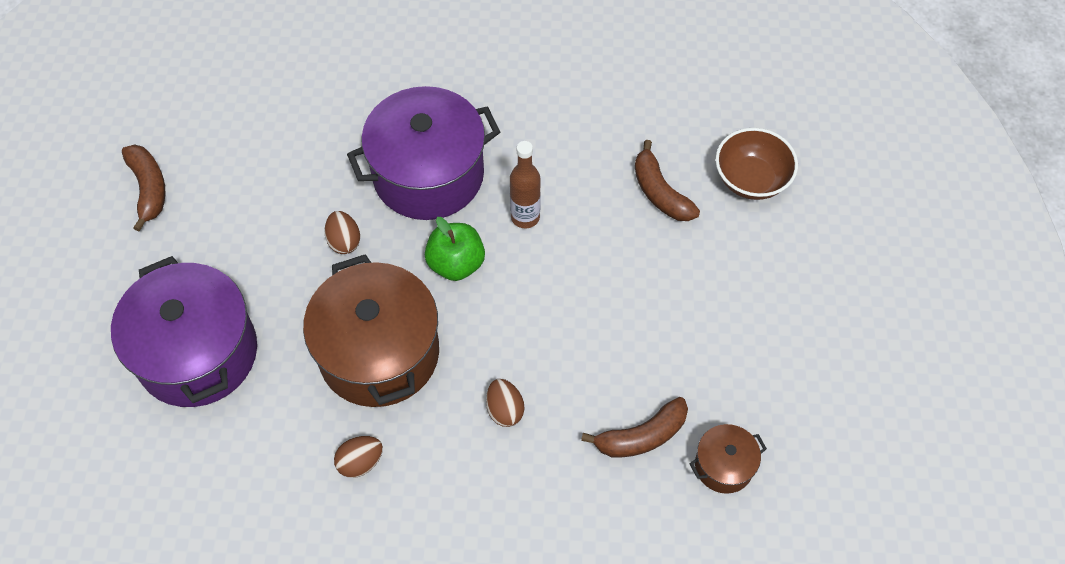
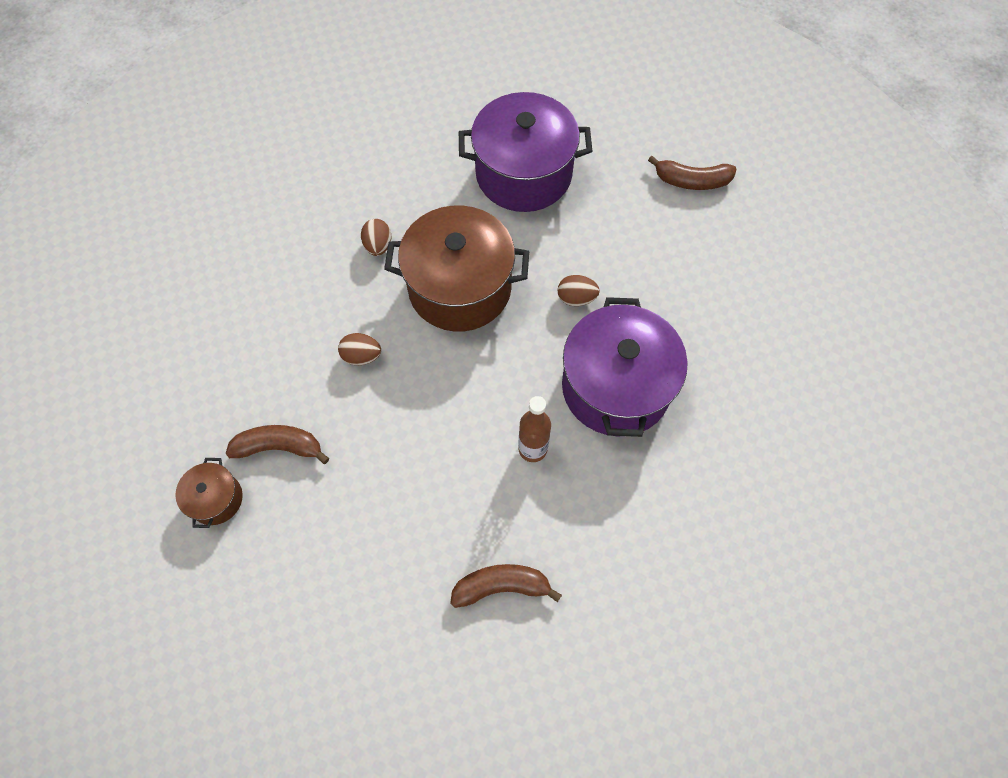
camera: 115 degrees right, 5 degrees up
(456, 263) = (512, 373): green apple -> none
(641, 436) = (279, 447): brown banana -> brown banana turned 90 degrees clockwise
(751, 179) = (473, 690): brown bowl -> none

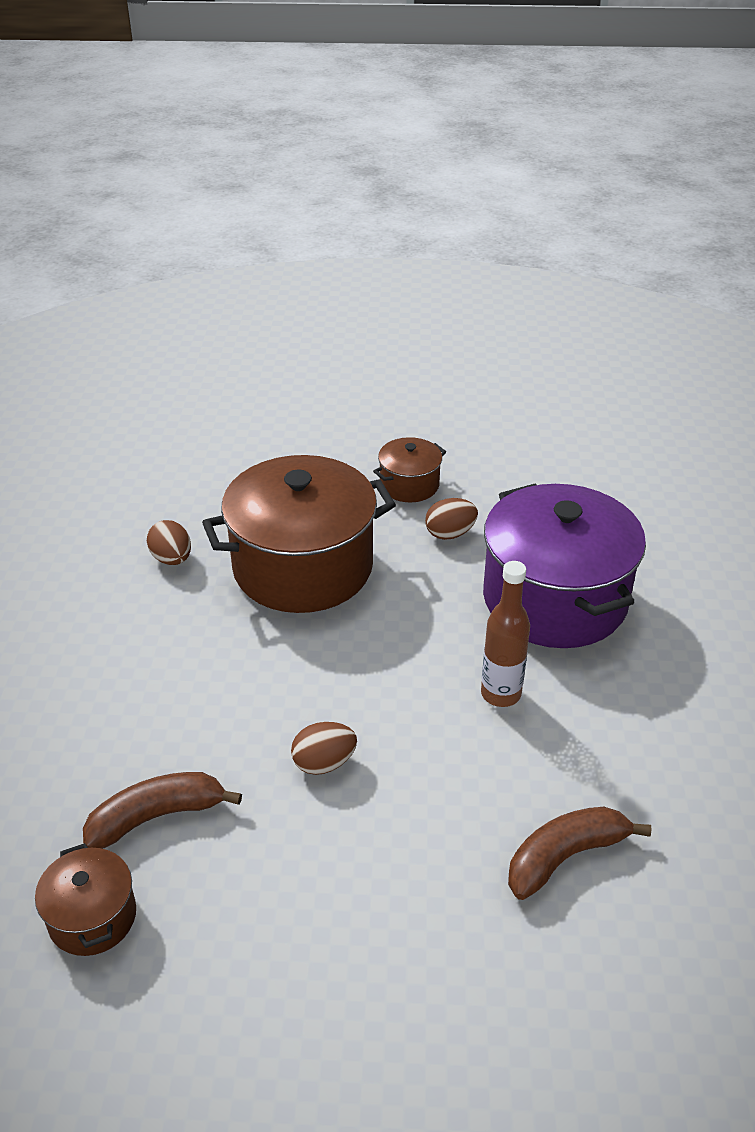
camera: 25 degrees left, 25 degrees down
(362, 356) = (217, 675): brown egg -> brown egg (324, 763)
(523, 174) = (312, 444): purple pot -> none
(572, 241) = (409, 485): none -> brown pot
(691, 181) = (503, 399): brown banana -> none

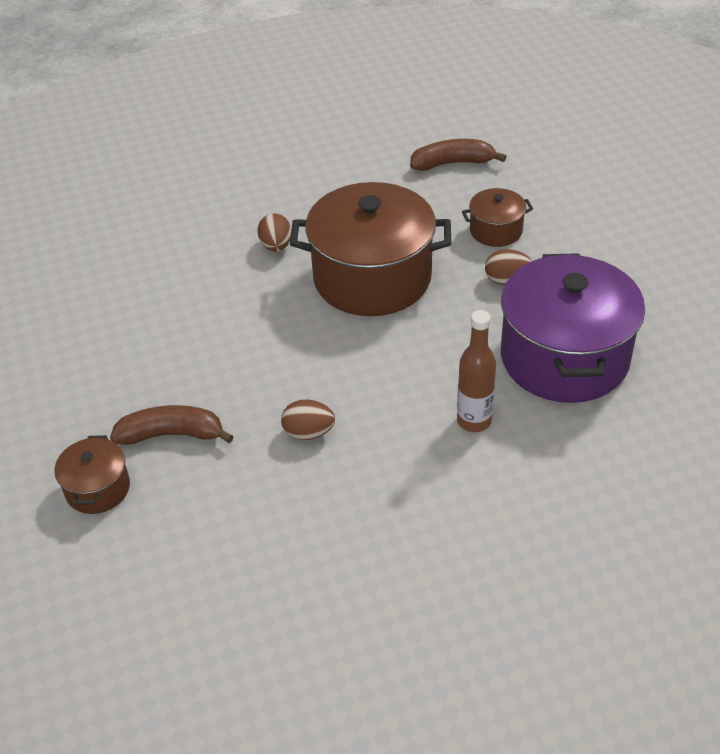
camera: 25 degrees right, 5 degrees up
(565, 857) = (452, 558): brown banana -> brown banana (453, 163)

